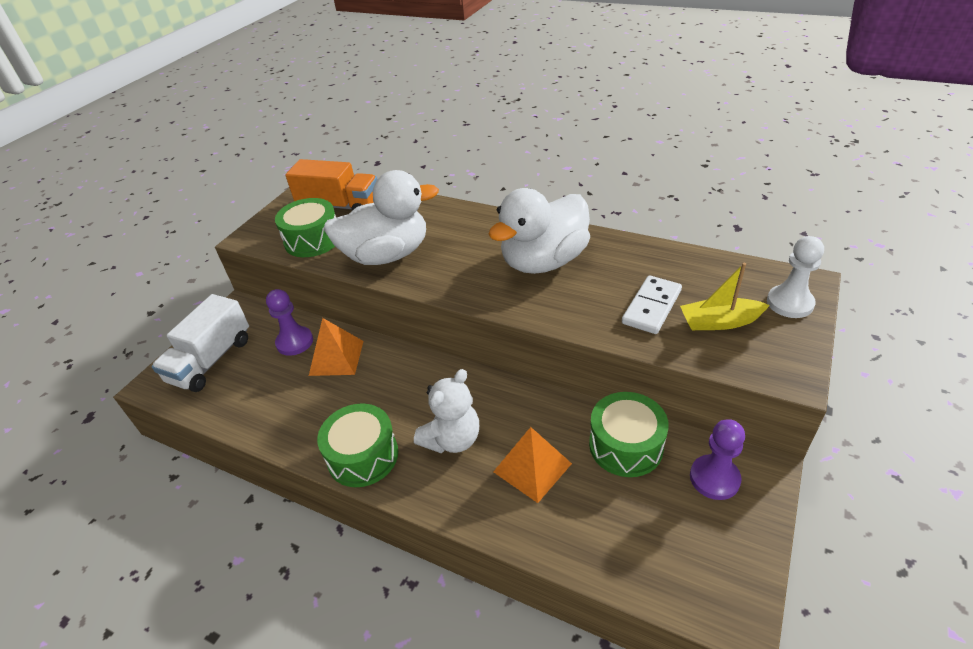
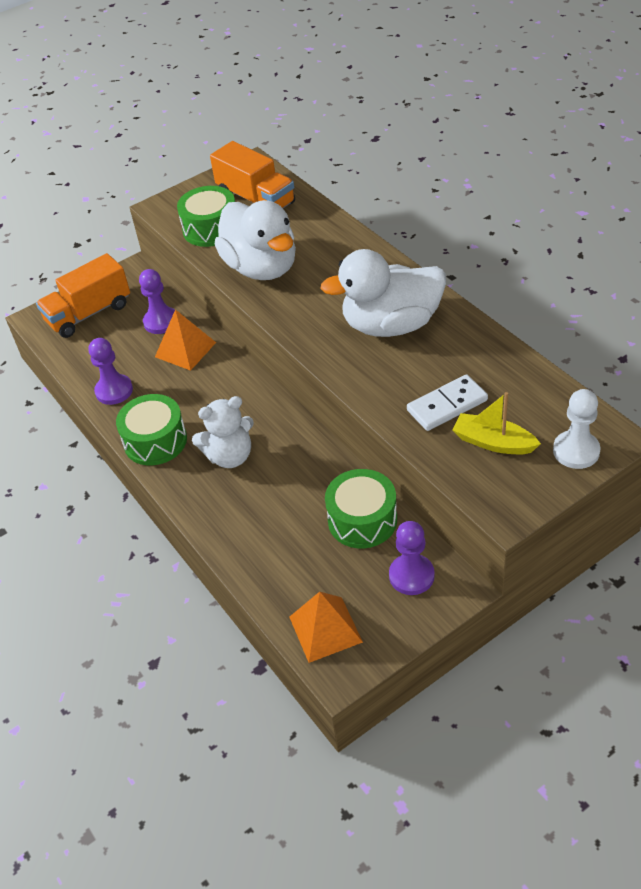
camera: 30 degrees right, 5 degrees up
(211, 360) = (89, 313): white truck -> orange truck
(284, 423) = (114, 391): none -> purple pawn
(386, 255) = (261, 268): white duck -> white duck turned 45 degrees clockwise
(532, 467) = (274, 504): orange pyramid -> orange pyramid (325, 629)

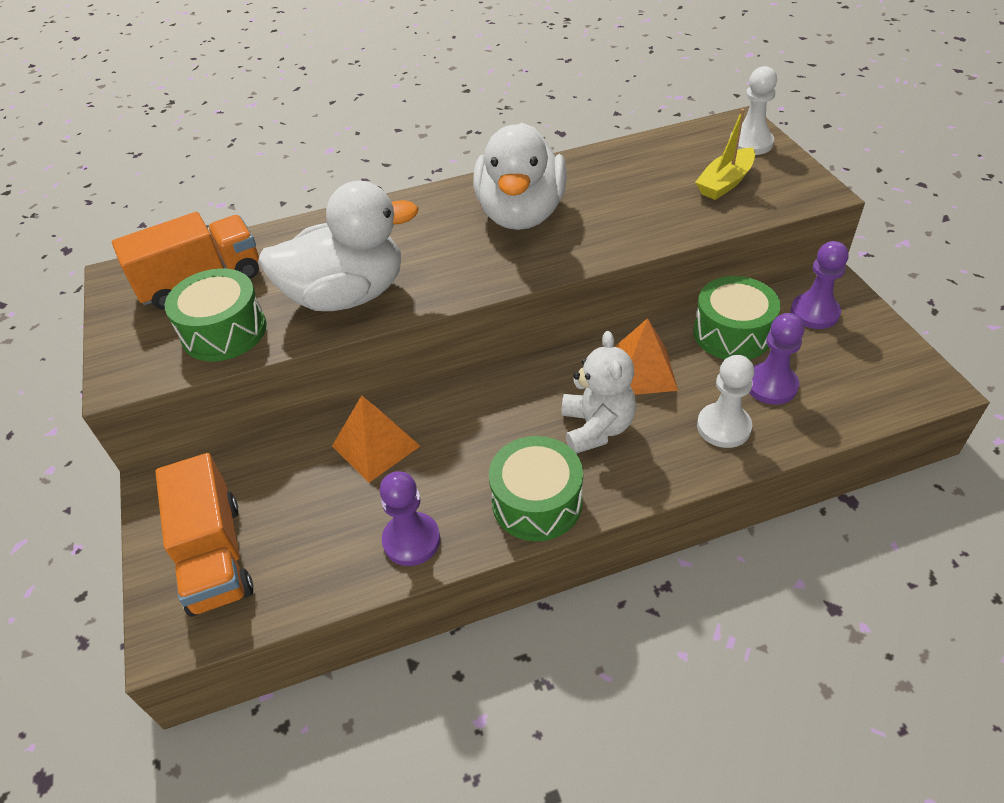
camera: 75 degrees left, 0 degrees up
(161, 322) = (300, 465): purple pawn -> purple pawn (771, 385)
(250, 530) = (723, 427): none -> white pawn
(325, 629) = (877, 387): orange pyramid -> orange pyramid (642, 371)
(447, 405) = (663, 200): white domino -> none

